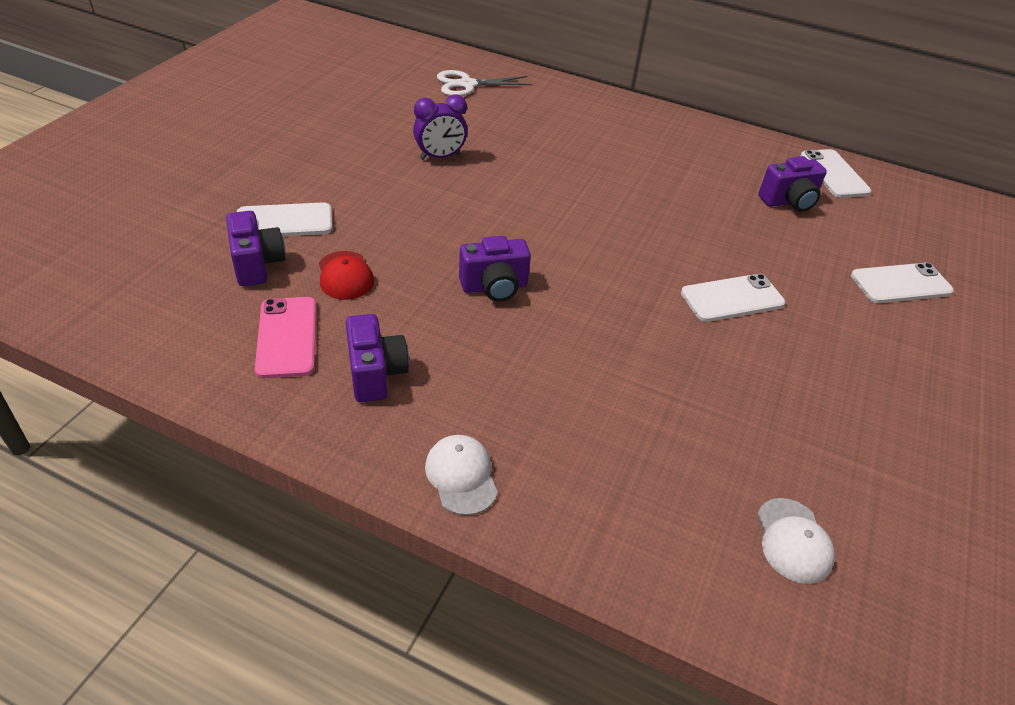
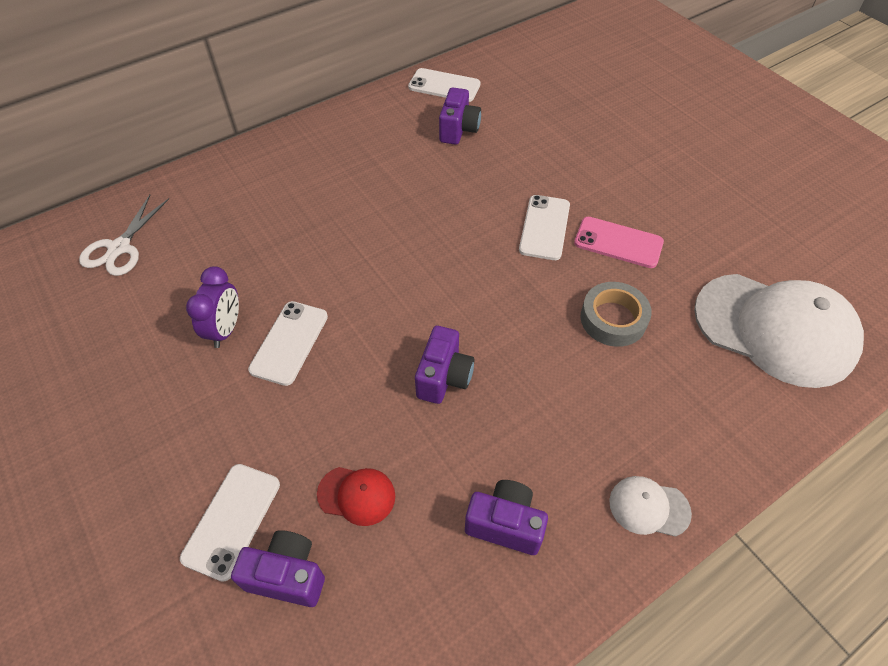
camera: 55 degrees left, 10 degrees up
(287, 337) = (417, 586): pink phone -> pink phone (618, 243)
(666, 385) = (613, 319): none -> grey tape
(793, 540) = (775, 329): white cap -> white cap, size x2.35
(900, 283) = (579, 129): white phone -> white phone (289, 342)

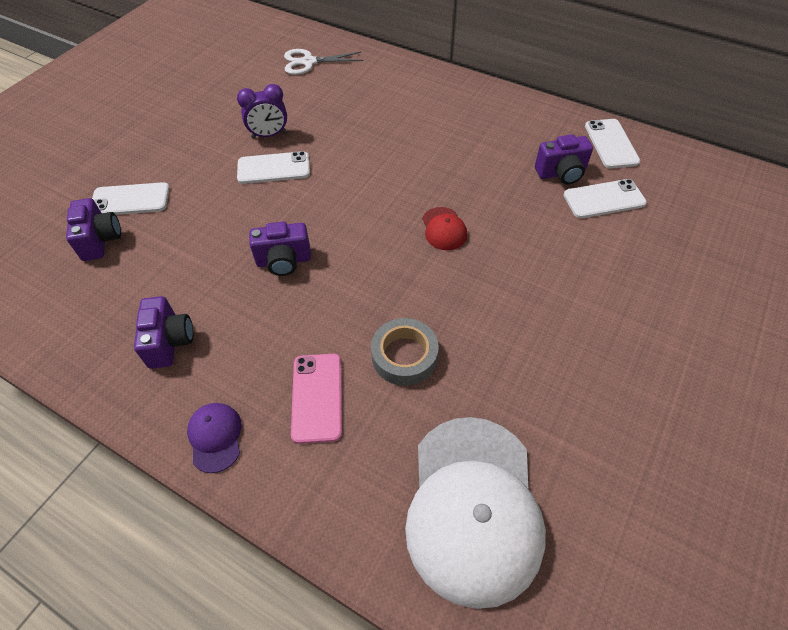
camera: 65 degrees right, 0 degrees up
(356, 495) = (166, 250): red cap -> red cap (444, 229)
(544, 227) = (483, 272): white phone -> white phone (604, 199)
(618, 243) = (503, 333): pink phone -> pink phone (317, 397)
(649, 507) = (215, 437): white cap -> purple cap

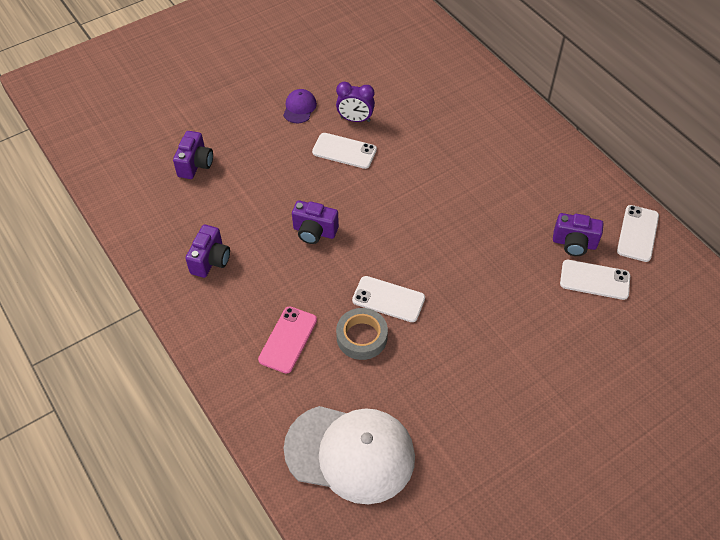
camera: 25 degrees right, 0 degrees up
(130, 200) = (228, 139): white phone -> white phone (388, 299)
(215, 437) = (212, 337): purple cap -> purple cap (299, 108)
(308, 62) = (422, 59): white scissors -> none
(444, 229) = (447, 253): red cap -> none
(473, 507) = (350, 453): white cap -> white cap turned 105 degrees counterclockwise

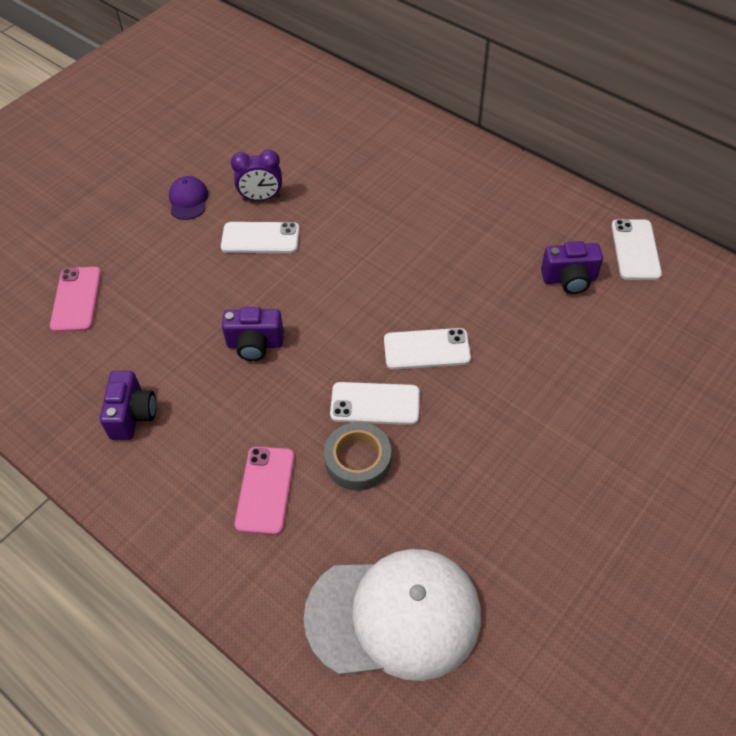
camera: 15 degrees left, 0 degrees up
(195, 164) = (76, 299): purple camera -> pink phone
(594, 280) = (608, 315): white phone -> white phone (426, 349)

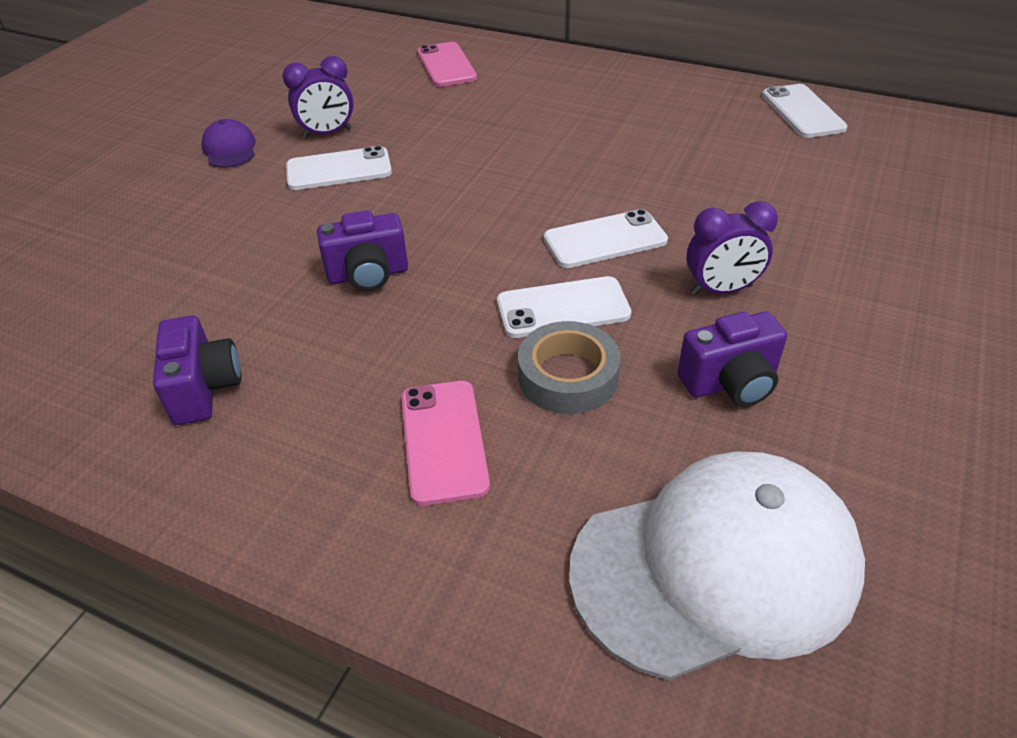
camera: 15 degrees left, 10 degrees down
(76, 299) = (88, 271): pink phone -> pink phone (446, 65)
(489, 413) = (721, 290): none -> purple clock
(569, 279) = (744, 147): purple camera -> purple camera (730, 383)

